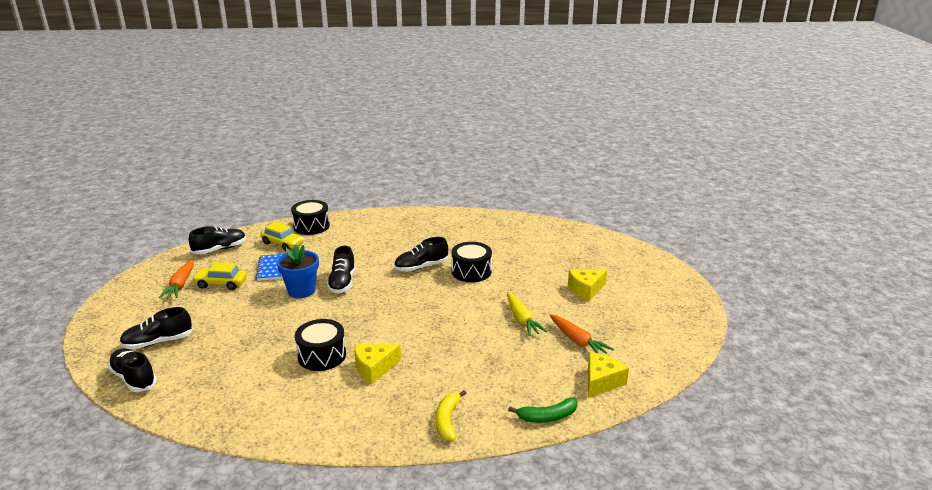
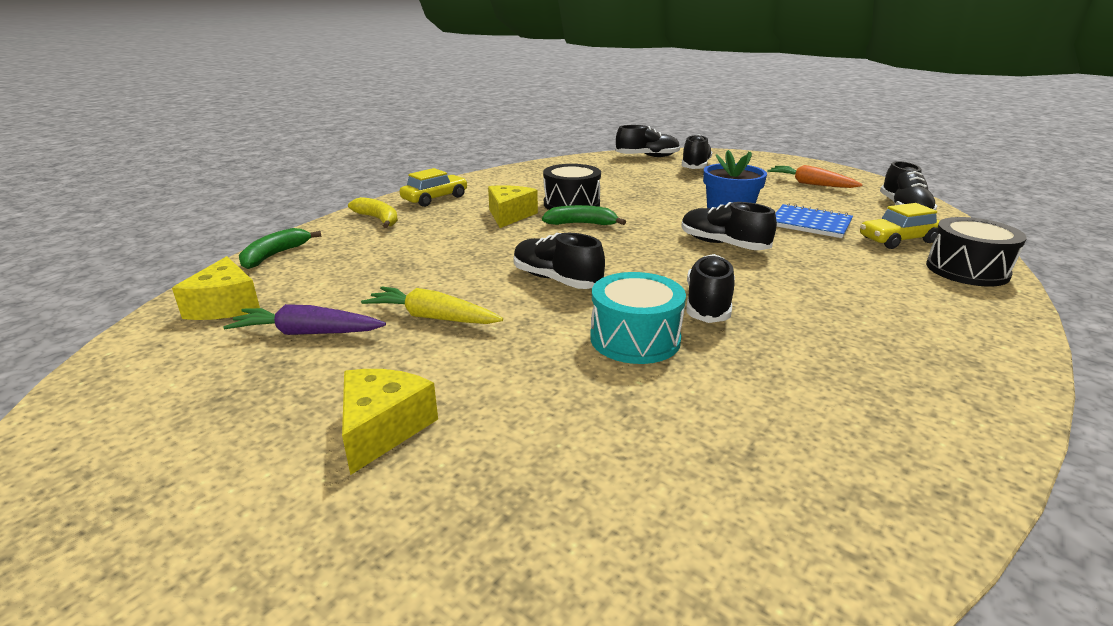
camera: 130 degrees right, 0 degrees up
(221, 284) = (794, 196): yellow car -> yellow car (435, 198)
(358, 334) = (581, 224): none -> green banana
(446, 308) = (556, 280): none -> black shoe
(471, 271) = (635, 339): black drum -> turquoise drum
(578, 341) = (307, 333): orange carrot -> purple carrot

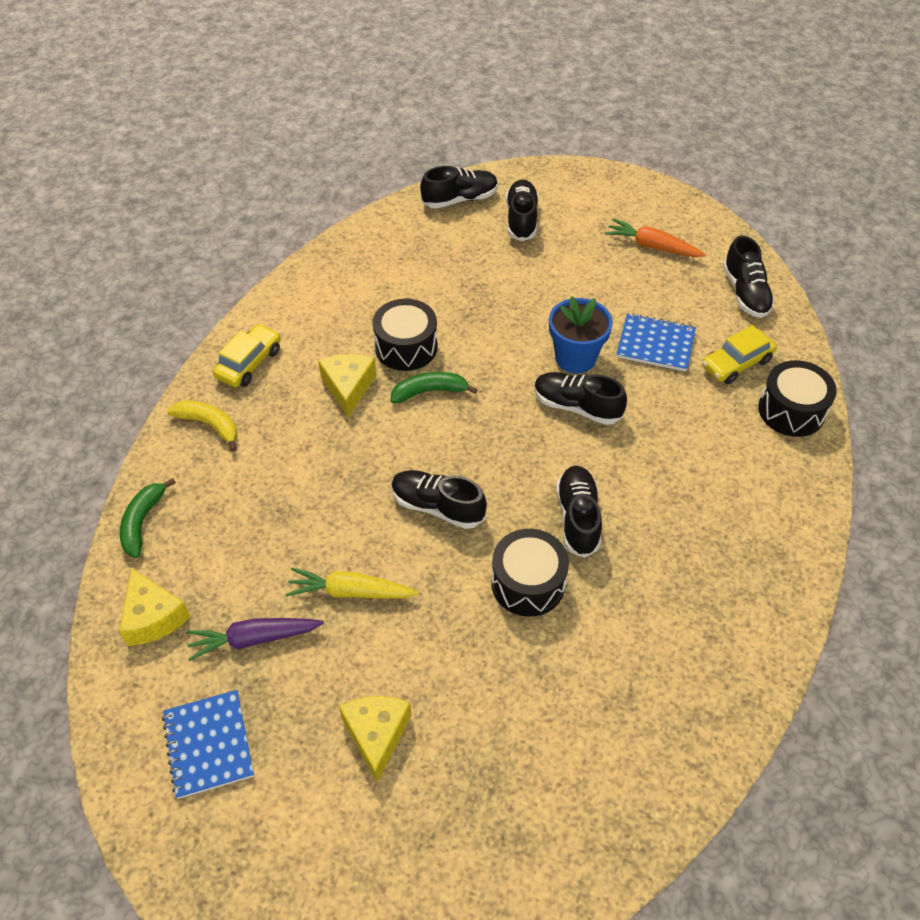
camera: 15 degrees left, 25 degrees up
(183, 401) = (208, 745): none -> blue notebook
(635, 339) = (528, 583): turquoise drum -> black drum

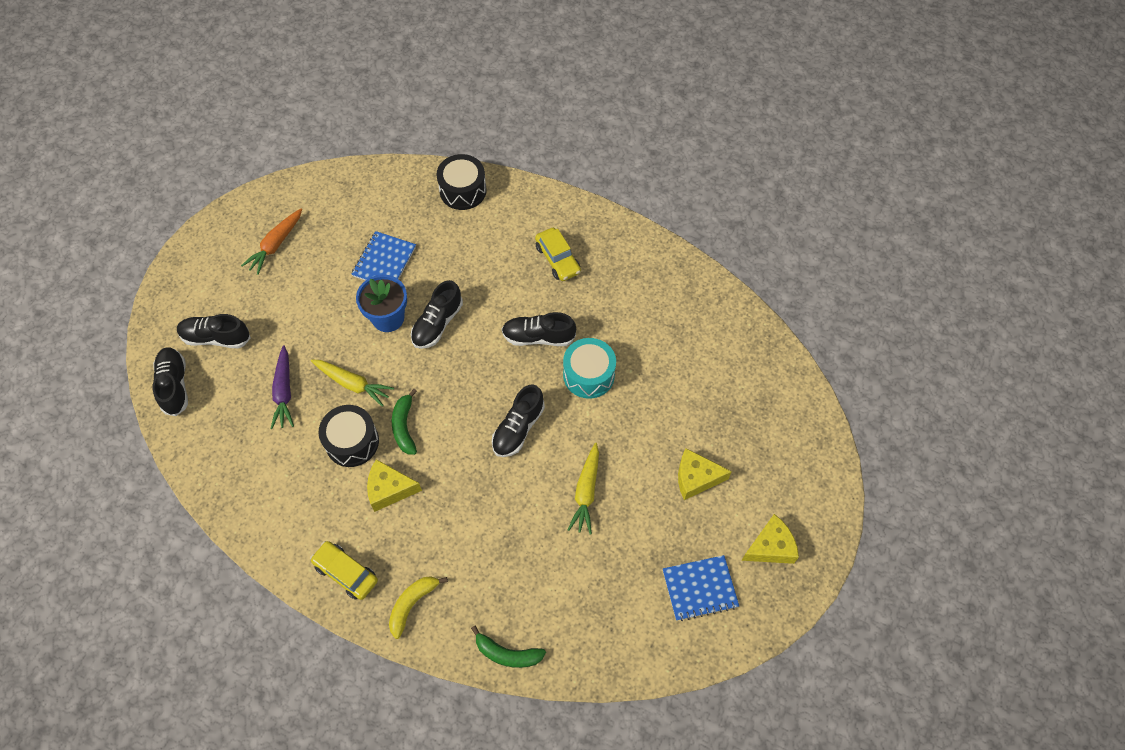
camera: 85 degrees left, 10 degrees up
(153, 617) = (597, 636): yellow cheese -> yellow cheese (770, 547)
(254, 639) = (620, 560): purple carrot -> purple carrot (284, 392)
(480, 338) = (353, 384): none -> yellow carrot
(528, 583) = (588, 375): black drum -> turquoise drum
(736, 363) = (413, 213): yellow car -> yellow car (558, 259)
(745, 293) = (343, 193): black shoe -> none

